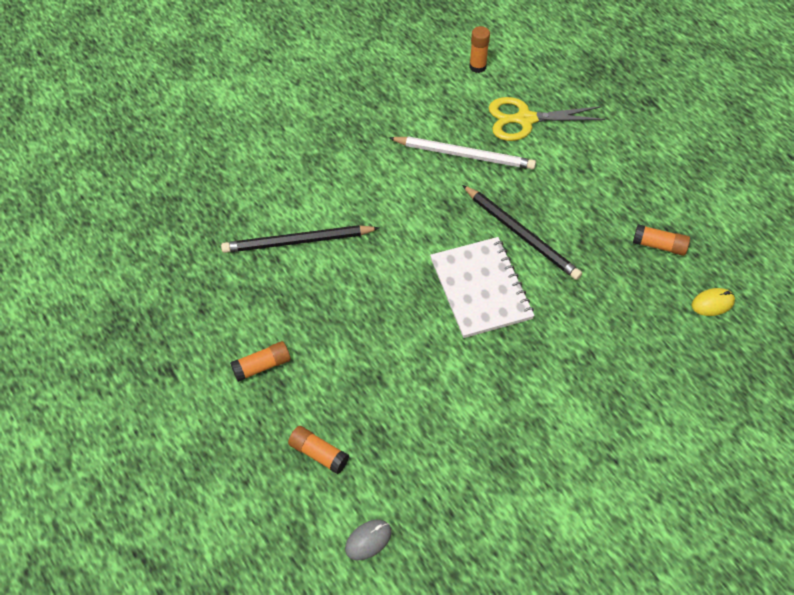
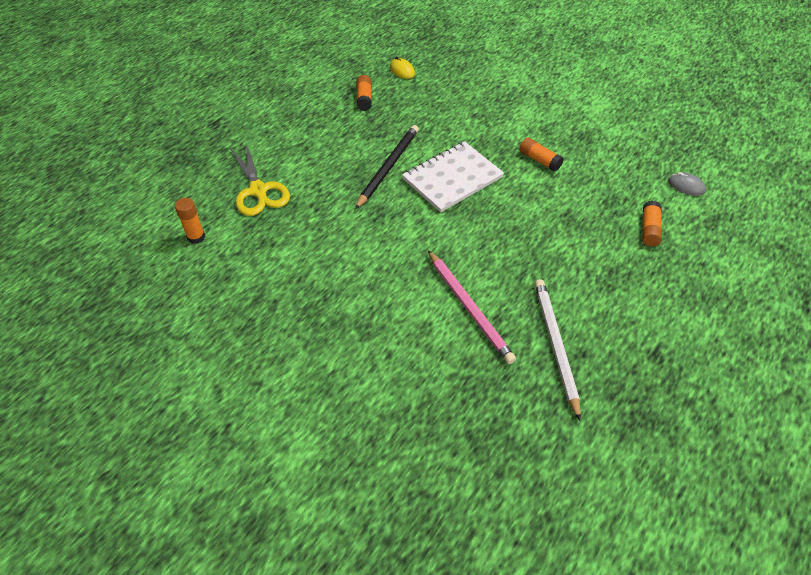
camera: 110 degrees left, 5 degrees down
(262, 366) = (606, 288): orange glue stick -> orange glue stick (539, 160)
(298, 241) = (469, 307): black pencil -> pink pencil
(464, 155) = (316, 220): white pencil -> white pencil (555, 346)

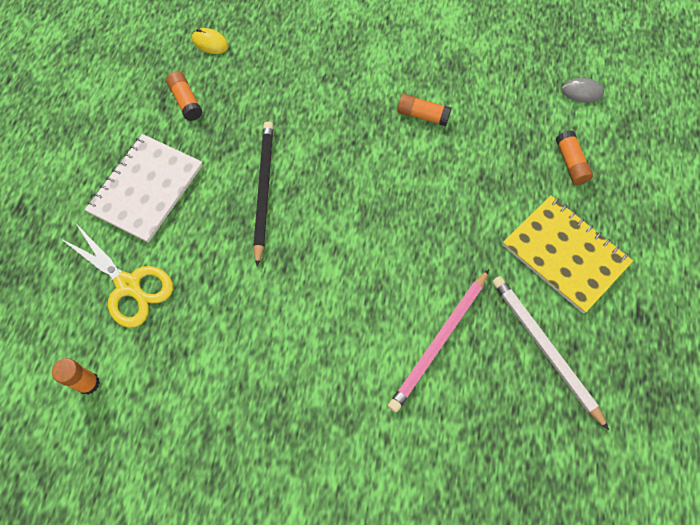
camera: 25 degrees left, 15 degrees up
(452, 178) = (342, 177): white notebook -> white notebook (146, 189)
(469, 307) = (439, 341): pink pencil -> pink pencil turned 90 degrees clockwise
(609, 288) = (565, 254): none -> yellow notebook

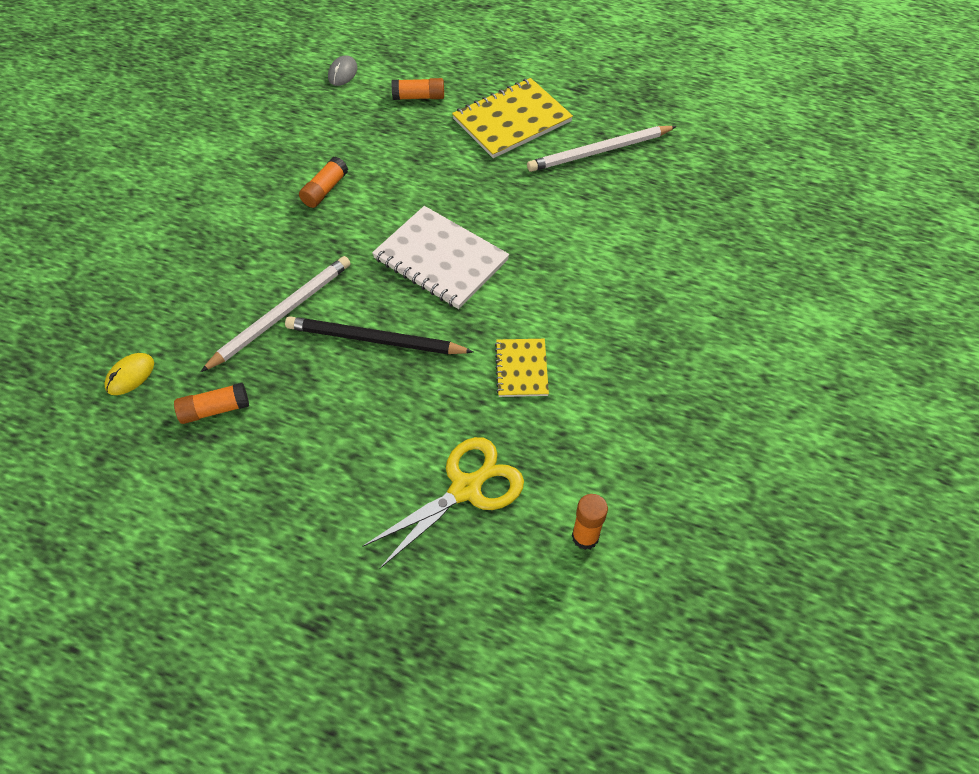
camera: 80 degrees left, 10 degrees down
(146, 189) = (334, 462): white notebook -> white notebook (441, 259)
(248, 310) = (521, 369): none -> yellow notebook
(279, 119) = (281, 314): none -> white pencil
(439, 341) = (581, 219): pink pencil -> none

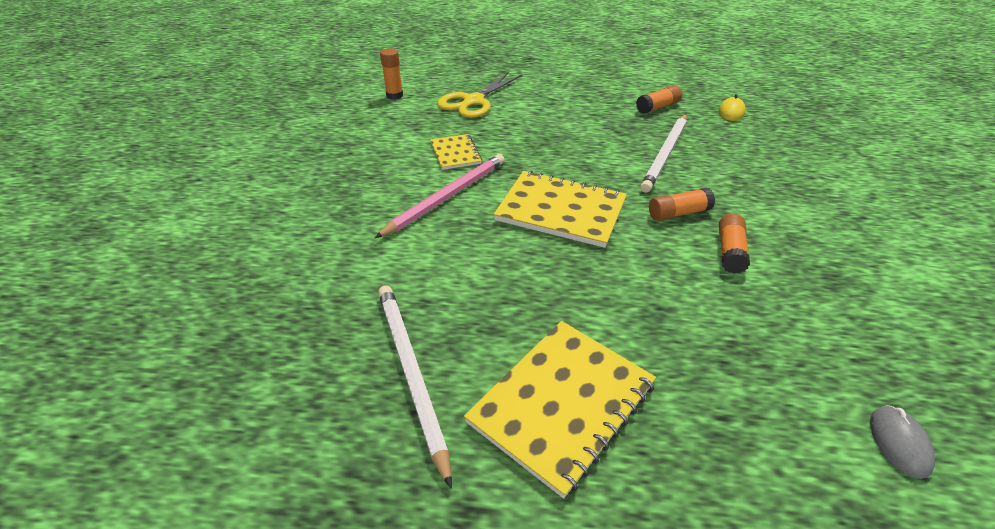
camera: 165 degrees right, 15 degrees down
(375, 340) = (579, 151): black pencil -> none
(419, 97) = (734, 418): orange glue stick -> orange glue stick (678, 213)
(441, 259) = (561, 211): white notebook -> yellow notebook
(547, 299) = (446, 197): none -> pink pencil
(600, 151) = (411, 374): white pencil -> white pencil turned 75 degrees counterclockwise

